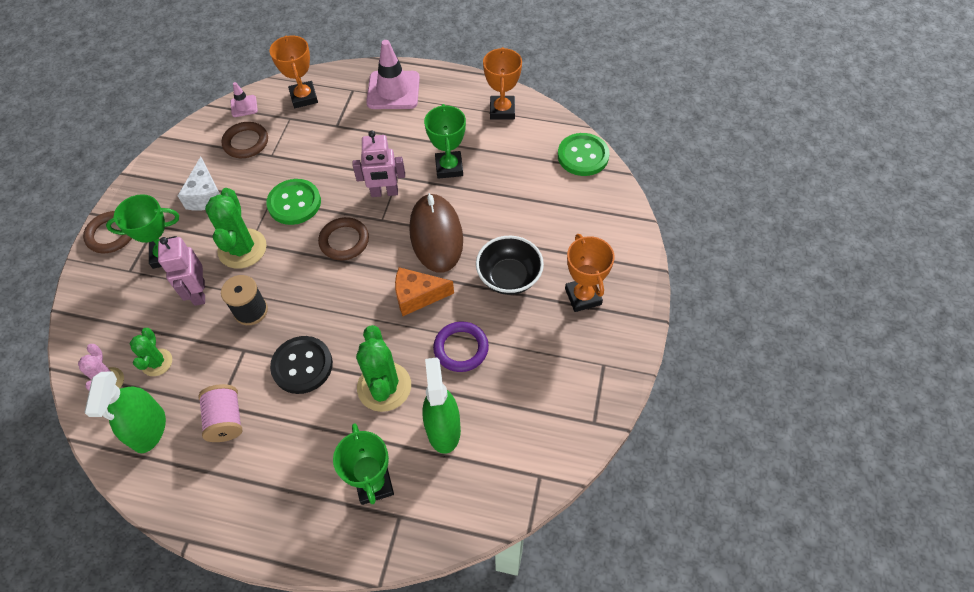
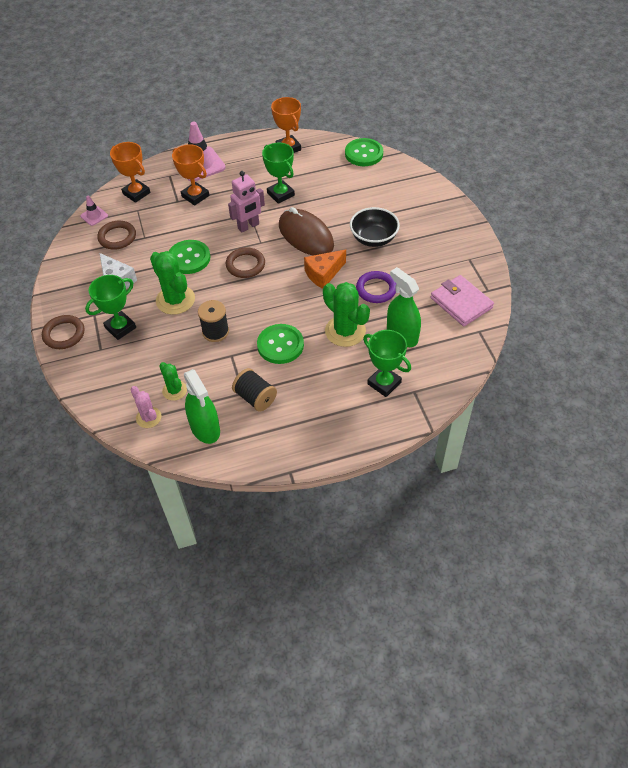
camera: 30 degrees left, 5 degrees down
(199, 293) = (167, 338): pink robot -> none
(226, 420) = (255, 398): pink spool -> black spool
(302, 366) = (280, 345): black button -> green button
(547, 423) = (461, 303): none -> pink wallet
(583, 296) = (427, 229): orange trophy -> orange trophy (195, 196)

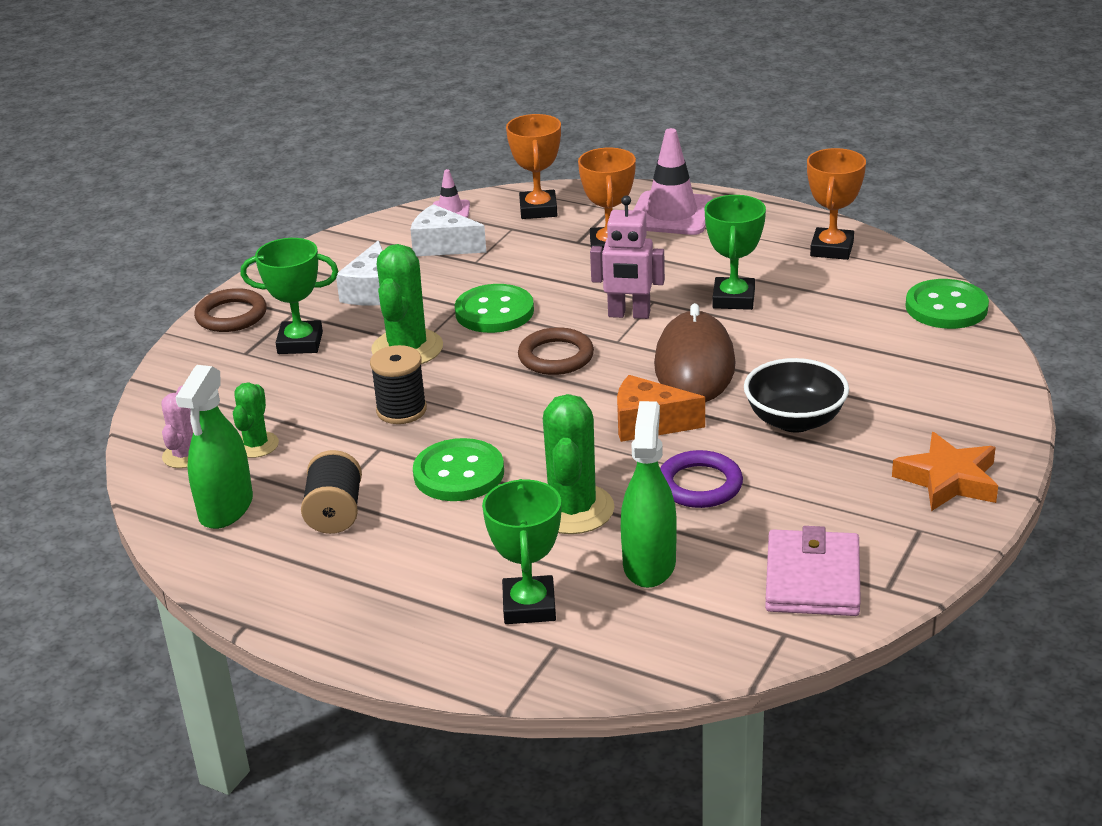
camera: 45 degrees right, 20 degrees down
(117, 237) = (443, 246): brown ring -> white cheese
(454, 232) = (948, 480): none -> orange star

